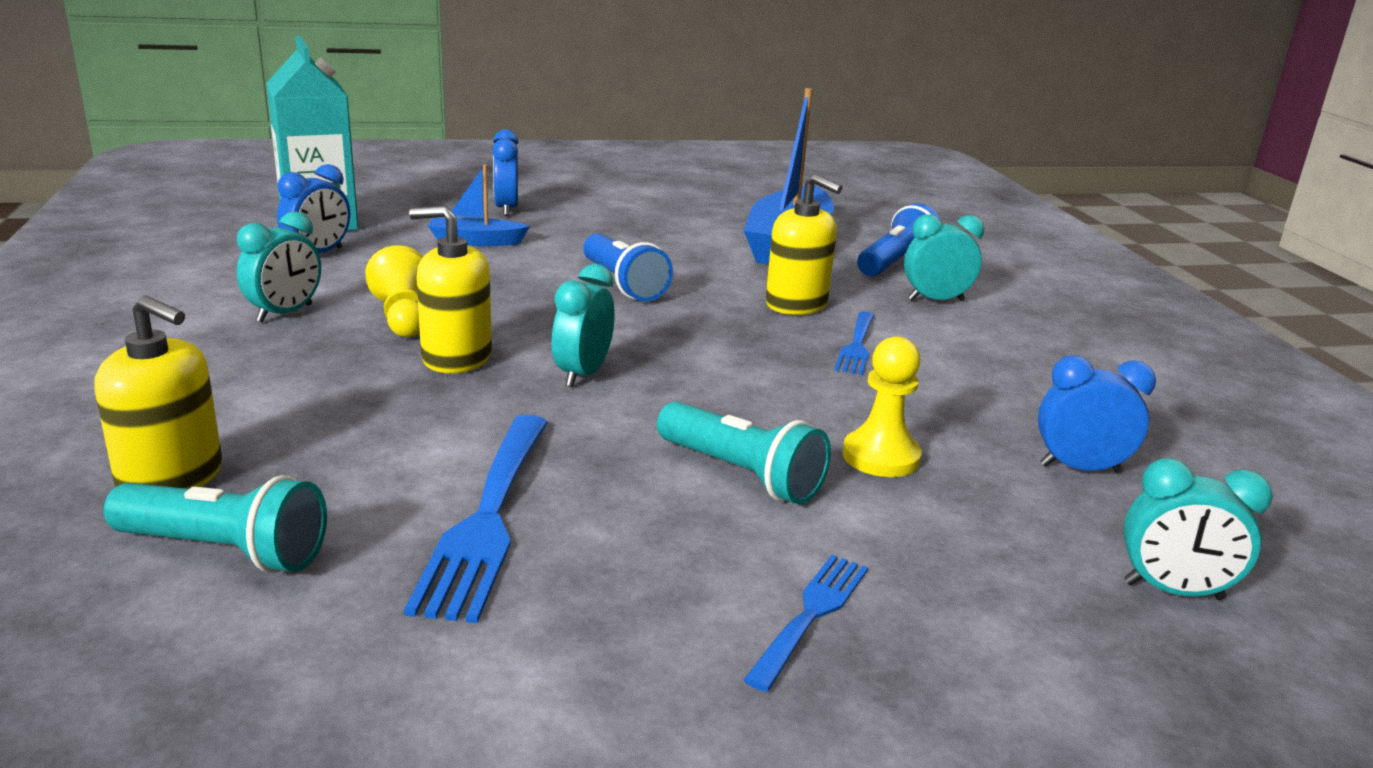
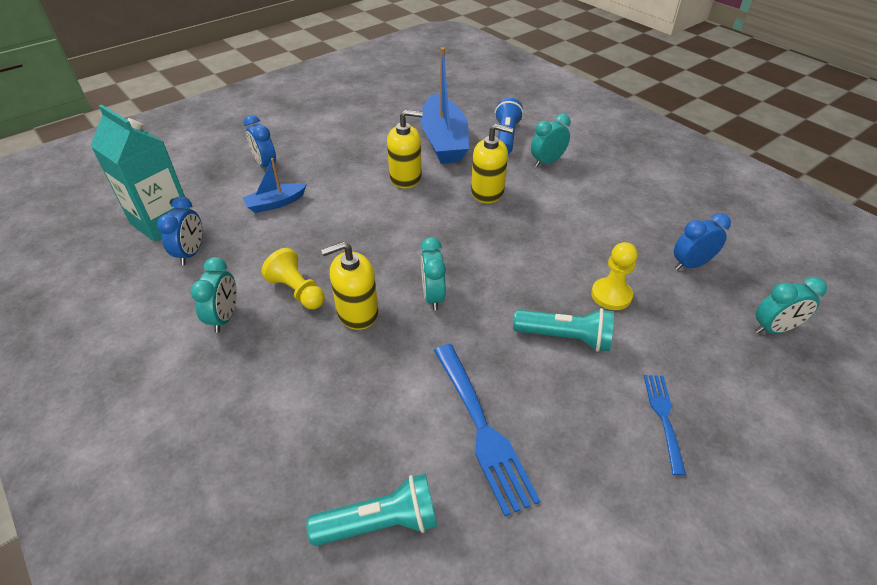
camera: 25 degrees left, 20 degrees up
(171, 478) = (298, 486): yellow soap dispenser -> yellow soap dispenser (405, 178)
(623, 284) = (389, 210): blue flashlight -> none
(856, 345) = (539, 214): blue fork -> none

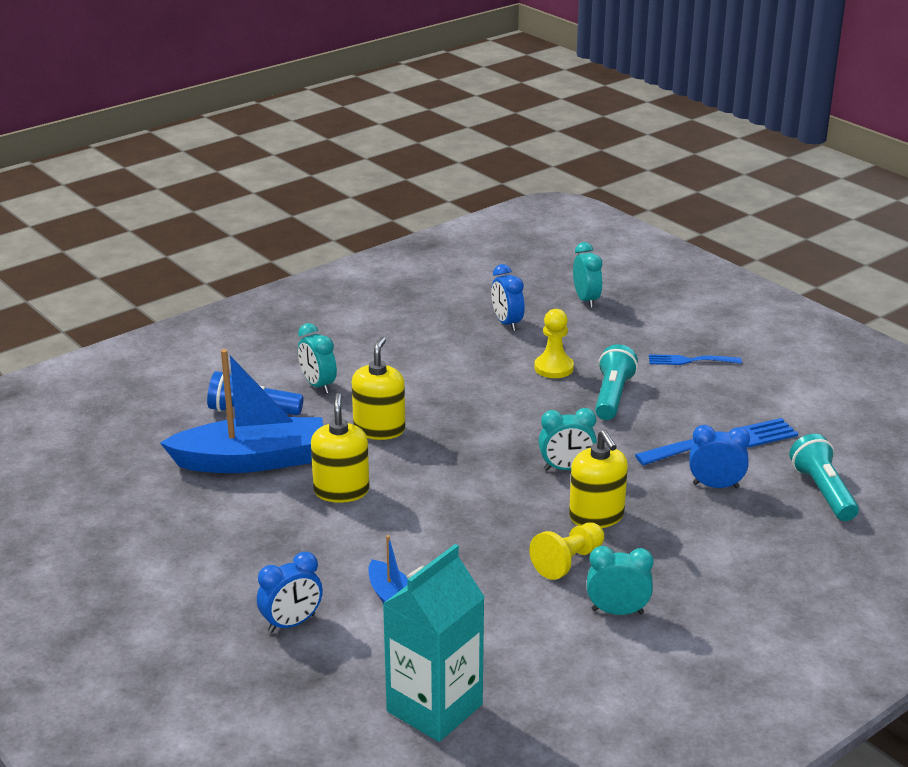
camera: 90 degrees left, 15 degrees down
(191, 253) = (504, 662): blue clock -> blue clock (715, 486)

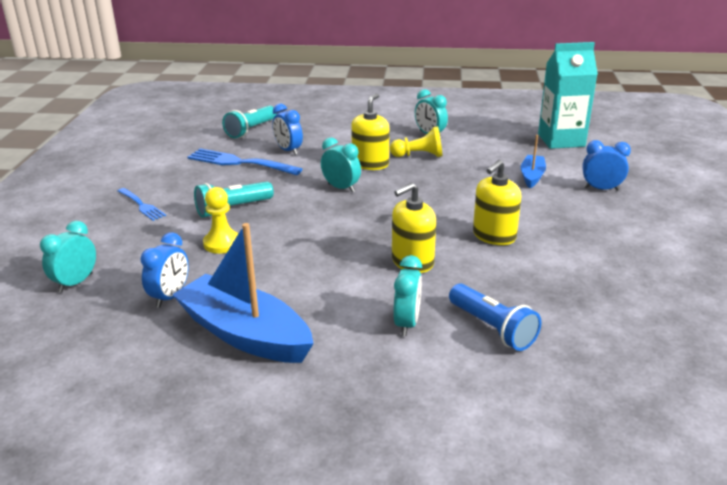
camera: 135 degrees left, 0 degrees up
(251, 460) = (536, 285): blue boat -> blue boat (245, 334)

